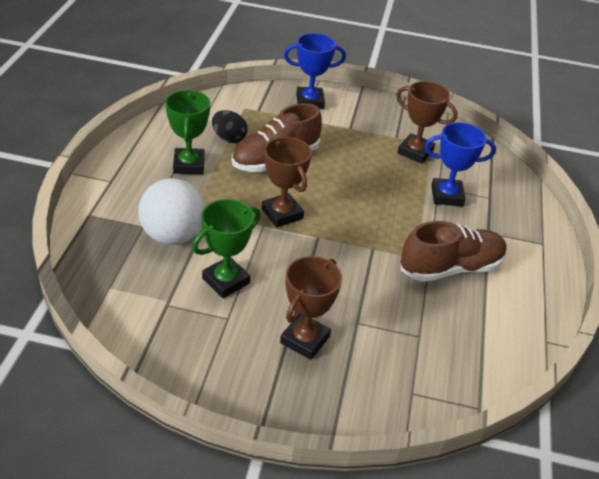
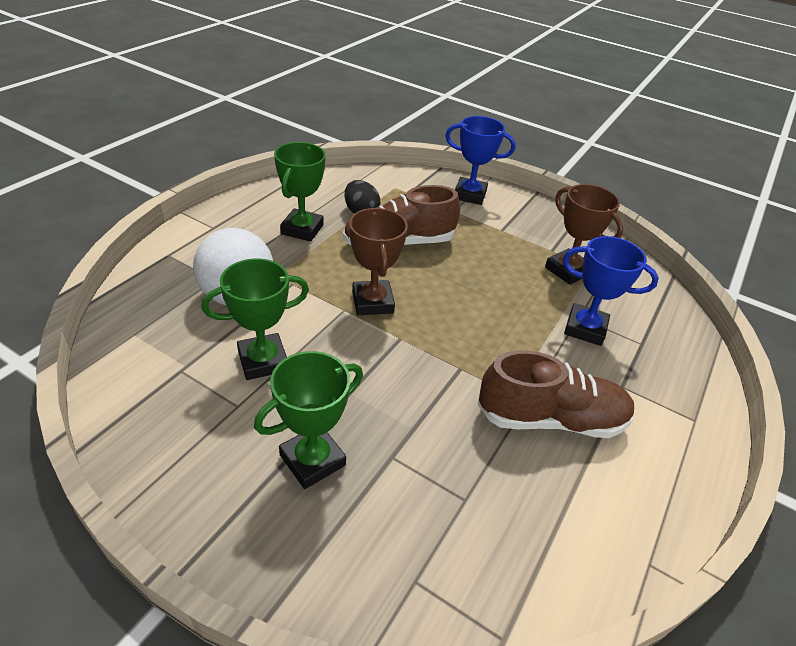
camera: 20 degrees right, 0 degrees up
(305, 340) = (312, 460): brown trophy -> green trophy

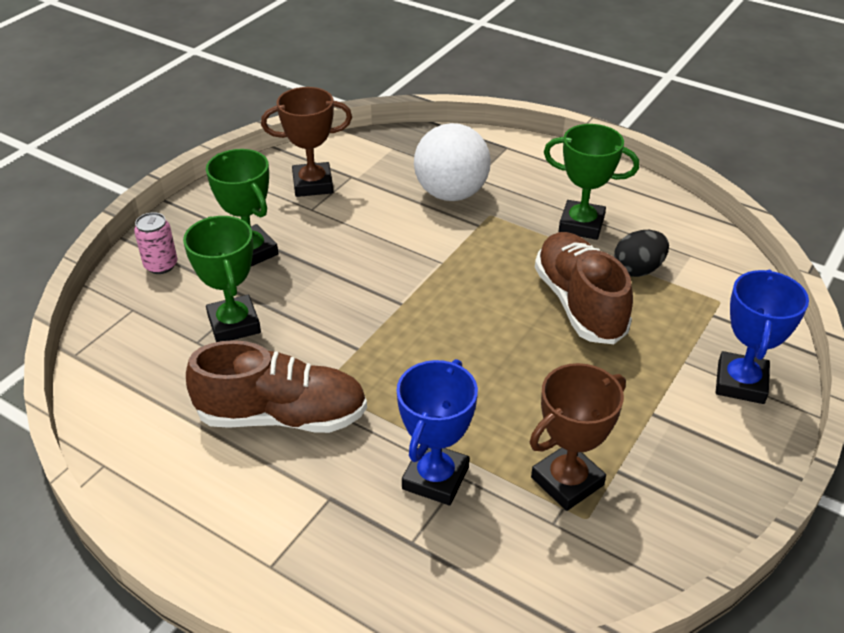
camera: 95 degrees right, 0 degrees up
(263, 361) = (363, 217): green trophy -> green trophy (234, 324)
(329, 560) = (161, 265): none -> pink can
(372, 302) = (458, 282): brown trophy -> brown trophy (312, 184)
(550, 419) = (282, 416): brown shoe -> brown shoe turned 90 degrees counterclockwise

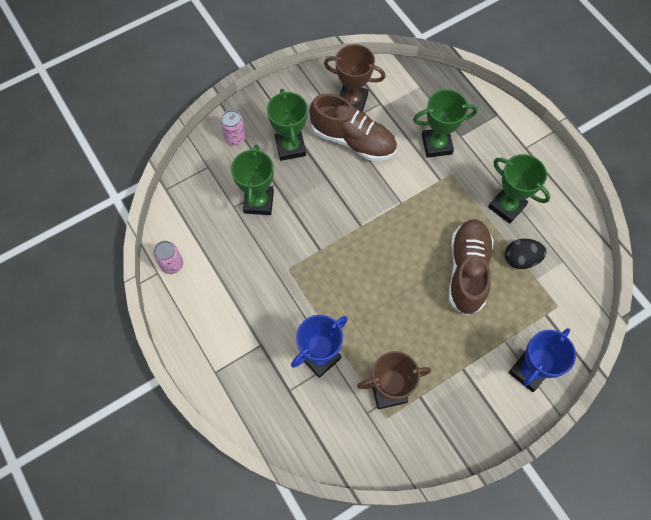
camera: 25 degrees right, 25 degrees up
(125, 445) = (172, 264): none -> pink can
(282, 416) = (258, 280): brown shoe -> brown shoe (353, 140)
(451, 194) = (436, 145): white ball -> green trophy

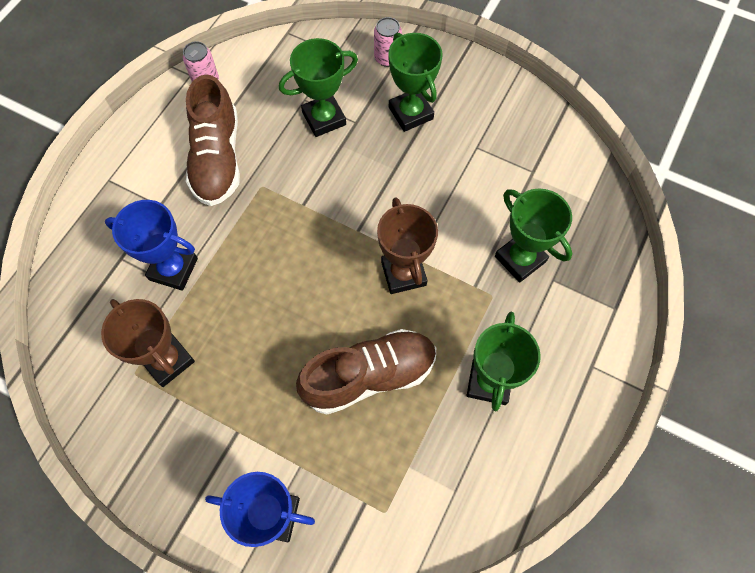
camera: 60 degrees right, 0 degrees up
(290, 147) = (410, 113): green trophy -> green trophy turned 75 degrees counterclockwise
(352, 101) = (513, 142): brown trophy -> brown trophy (403, 273)
(353, 140) = (462, 168): brown shoe -> brown shoe (217, 158)
(521, 259) = (424, 434): black egg -> none

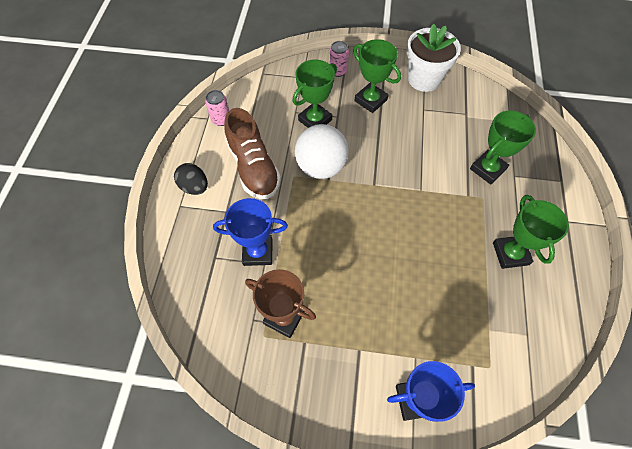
camera: 20 degrees left, 5 degrees down
(135, 161) = (194, 187): none -> black egg
(301, 185) = (321, 167): none -> white ball
(369, 376) = (431, 277): brown shoe -> none
(403, 273) = (418, 202): brown trophy -> none
(499, 104) = (424, 79): none -> white flower pot
(520, 259) = (487, 169): green trophy -> green trophy turned 75 degrees counterclockwise

